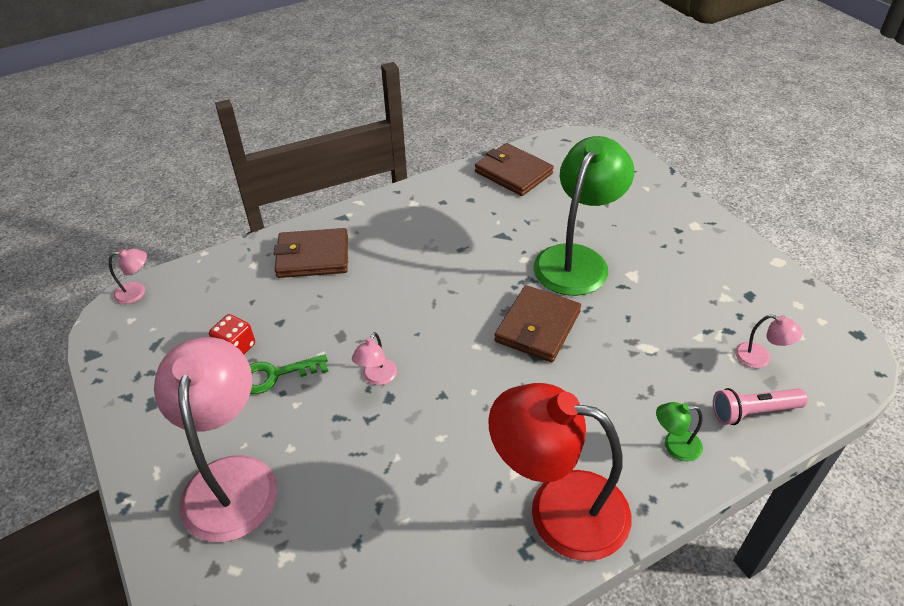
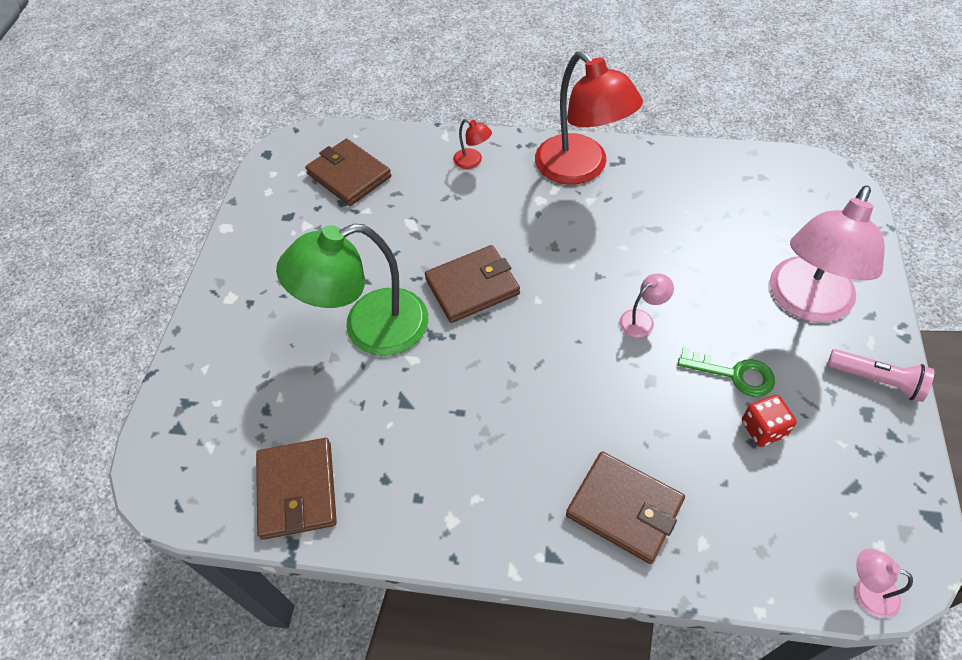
camera: 140 degrees left, 10 degrees up
(674, 446) = (473, 161): green lamp -> red lamp
(753, 412) = (401, 152): pink flashlight -> pink flashlight (877, 380)
(760, 358) = (349, 175): pink lamp -> brown wallet

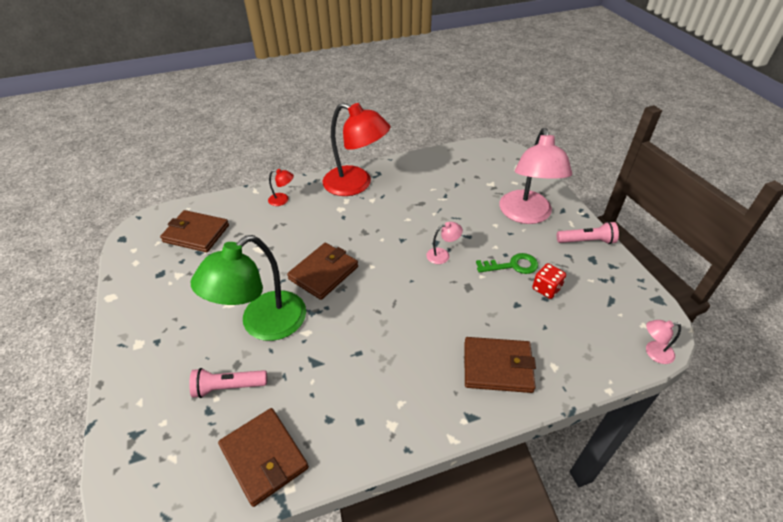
camera: 30 degrees left, 10 degrees down
(298, 391) = (228, 387): none -> pink flashlight
(642, 319) = (442, 255): pink lamp -> pink lamp turned 45 degrees clockwise

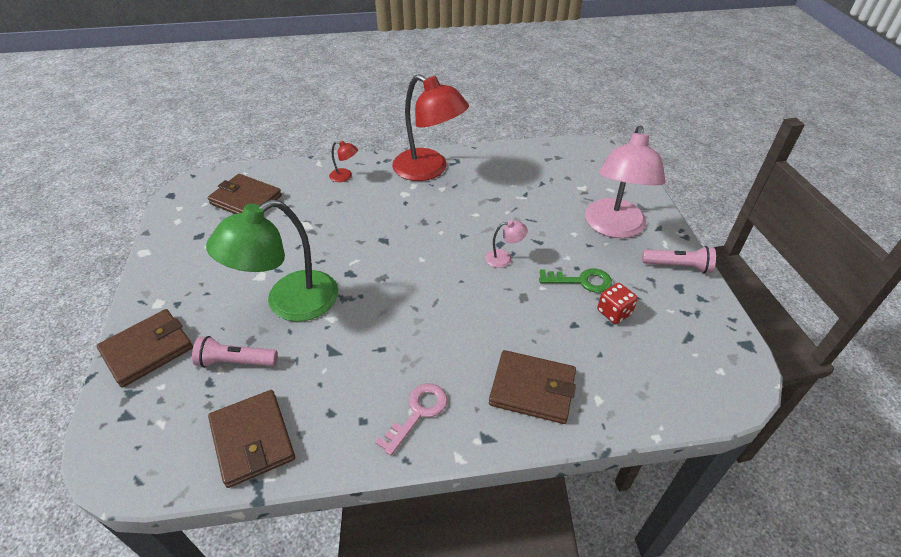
camera: 10 degrees right, 0 degrees up
(323, 273) = (367, 259): brown wallet -> brown wallet (147, 350)
(406, 405) = (418, 413): none -> pink key
(653, 352) = (723, 404): pink lamp -> none

